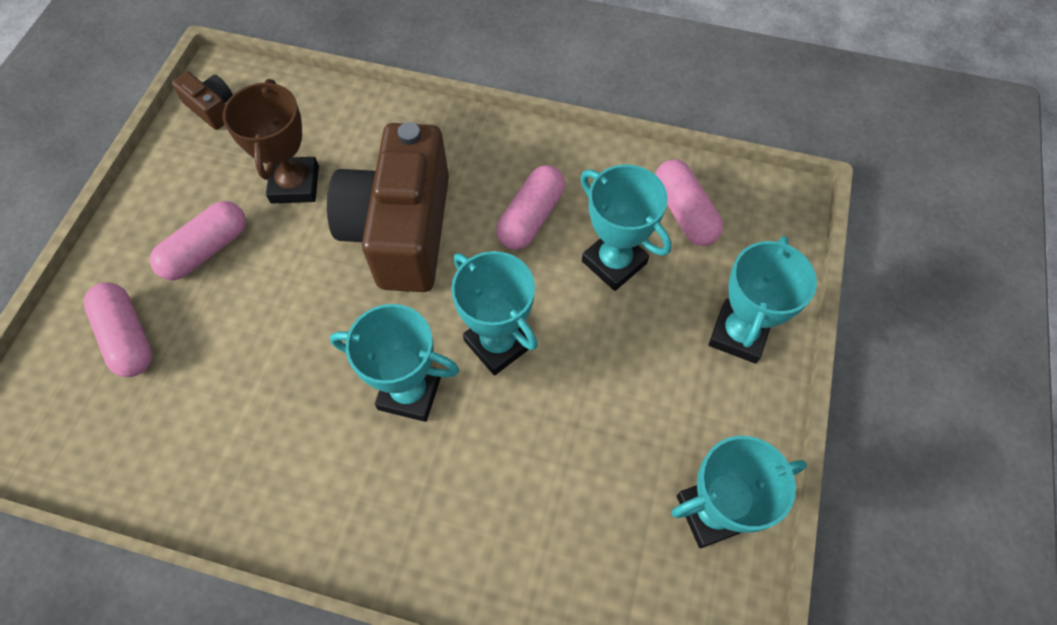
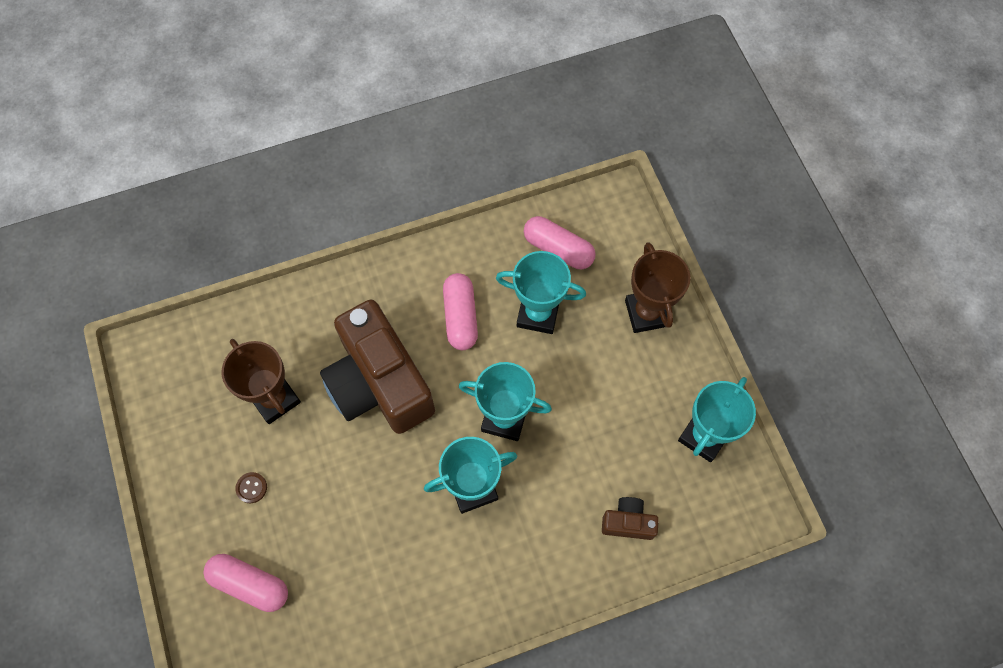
camera: 35 degrees left, 5 degrees up
(206, 250) = (251, 488): pink capsule -> brown button
(212, 108) = (158, 381): brown camera -> brown camera (628, 522)
(738, 334) = (647, 313): turquoise trophy -> brown trophy

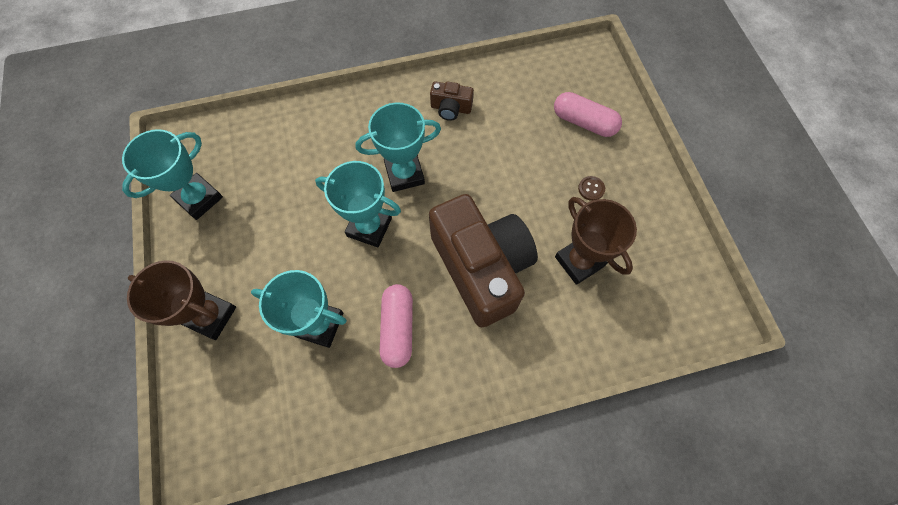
camera: 175 degrees left, 0 degrees up
(558, 249) = (282, 398): pink capsule -> none
(628, 522) = (284, 140): brown camera -> brown camera (450, 108)
(647, 313) = (211, 316): brown trophy -> brown trophy turned 60 degrees counterclockwise

